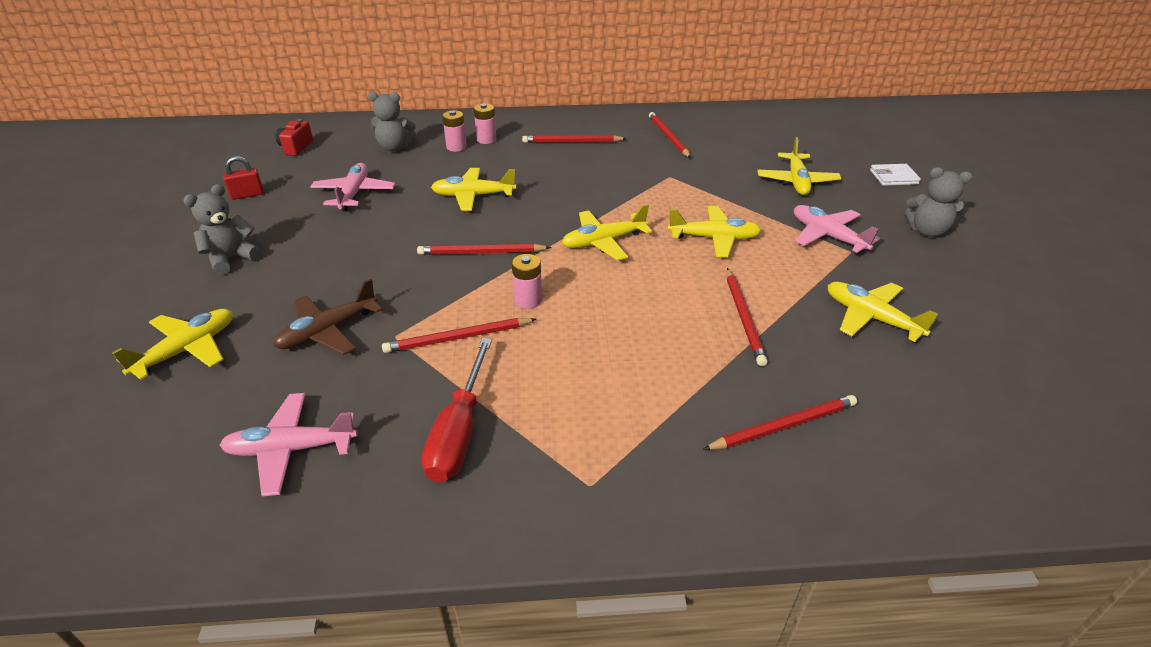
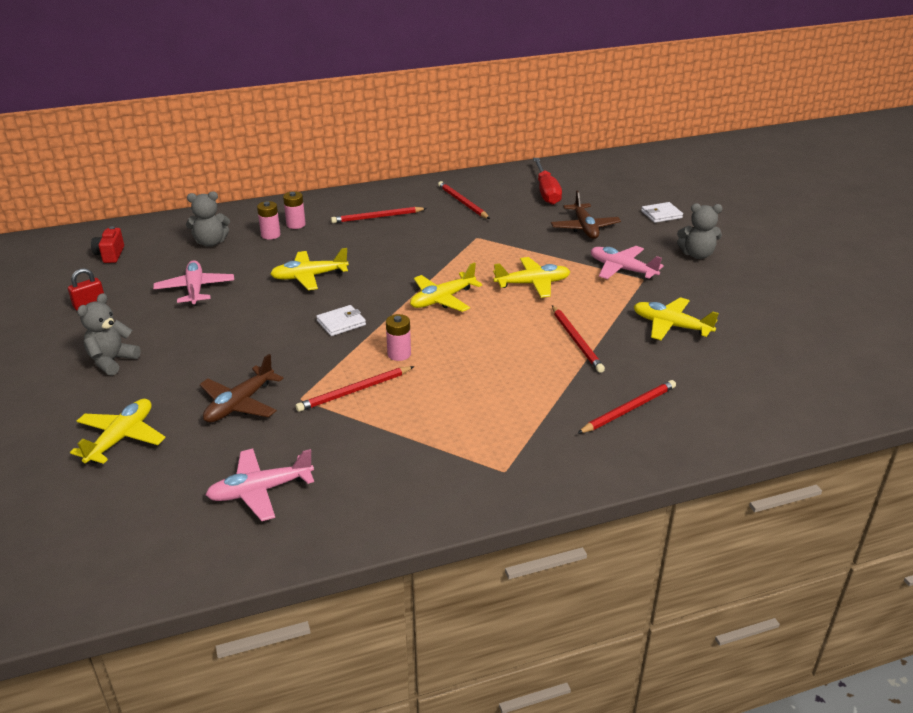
camera: 15 degrees left, 5 degrees down
(459, 431) = (389, 455): red screwdriver -> red screwdriver (546, 192)
(482, 252) = (341, 323): red pencil -> white wallet
(797, 181) = (585, 228): yellow plane -> brown plane

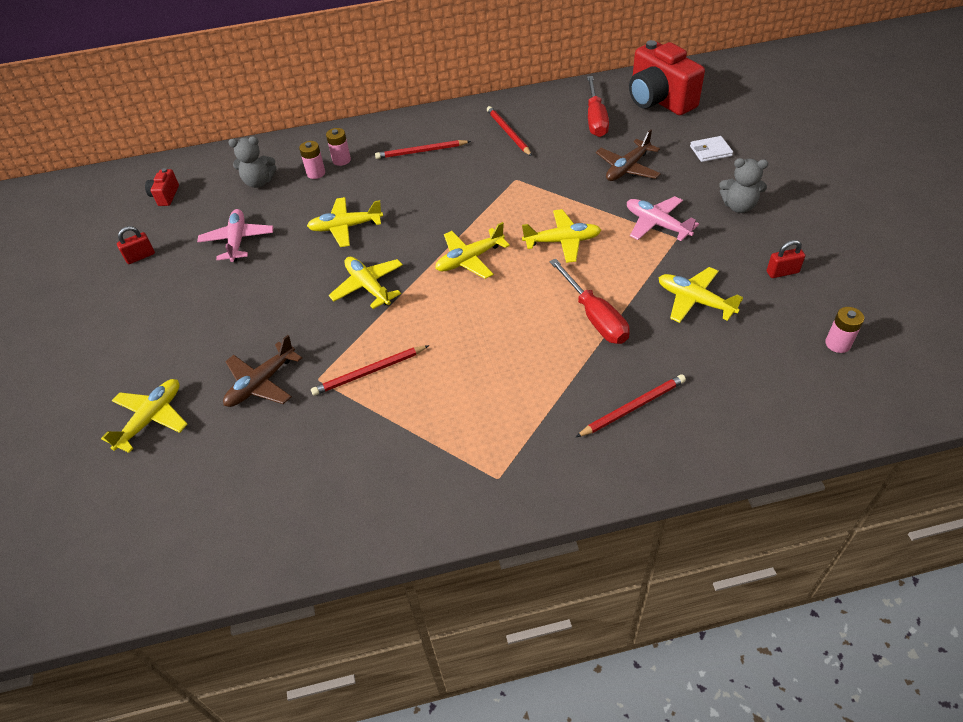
camera: 10 degrees right, 15 degrees up
(112, 361) = (153, 326): grey teddy bear -> none
(260, 491) = (267, 488): pink plane -> none
(341, 323) = (368, 286): white wallet -> yellow plane
(399, 354) = (418, 328): pink battery -> pink battery (838, 344)
(576, 340) = (594, 316): red pencil -> red screwdriver
(585, 228) = (627, 168): brown plane -> brown plane turned 45 degrees clockwise
(604, 178) = (659, 100): none -> red camera
(749, 302) = (782, 272): none -> red padlock

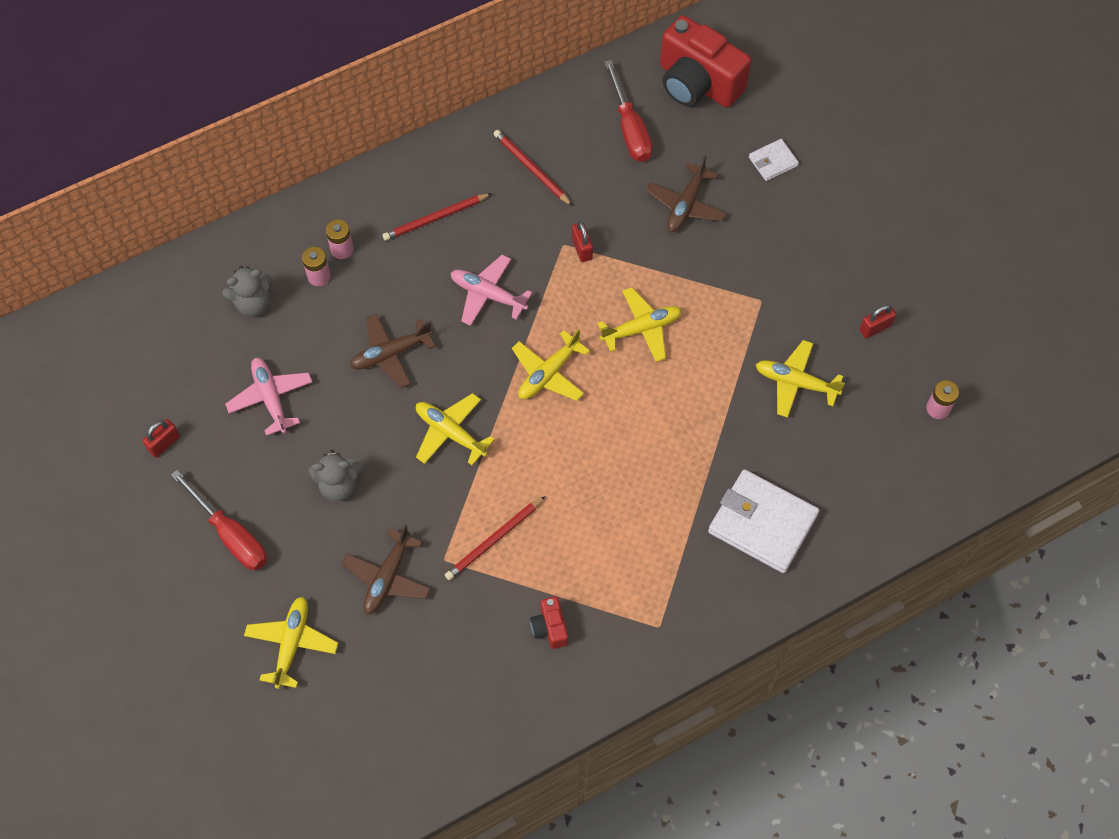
camera: 20 degrees left, 15 degrees up
(165, 196) = (144, 346): red camera -> red camera (550, 628)
(345, 227) = (390, 354): yellow plane -> brown plane
(530, 184) = (582, 248): none -> red padlock
(594, 316) = (701, 423): red screwdriver -> red screwdriver (231, 534)
(632, 407) = (762, 523): red pencil -> white wallet
(656, 224) = (736, 285): pink plane -> pink plane (488, 294)
(739, 206) = (817, 242): grey teddy bear -> grey teddy bear (339, 485)

